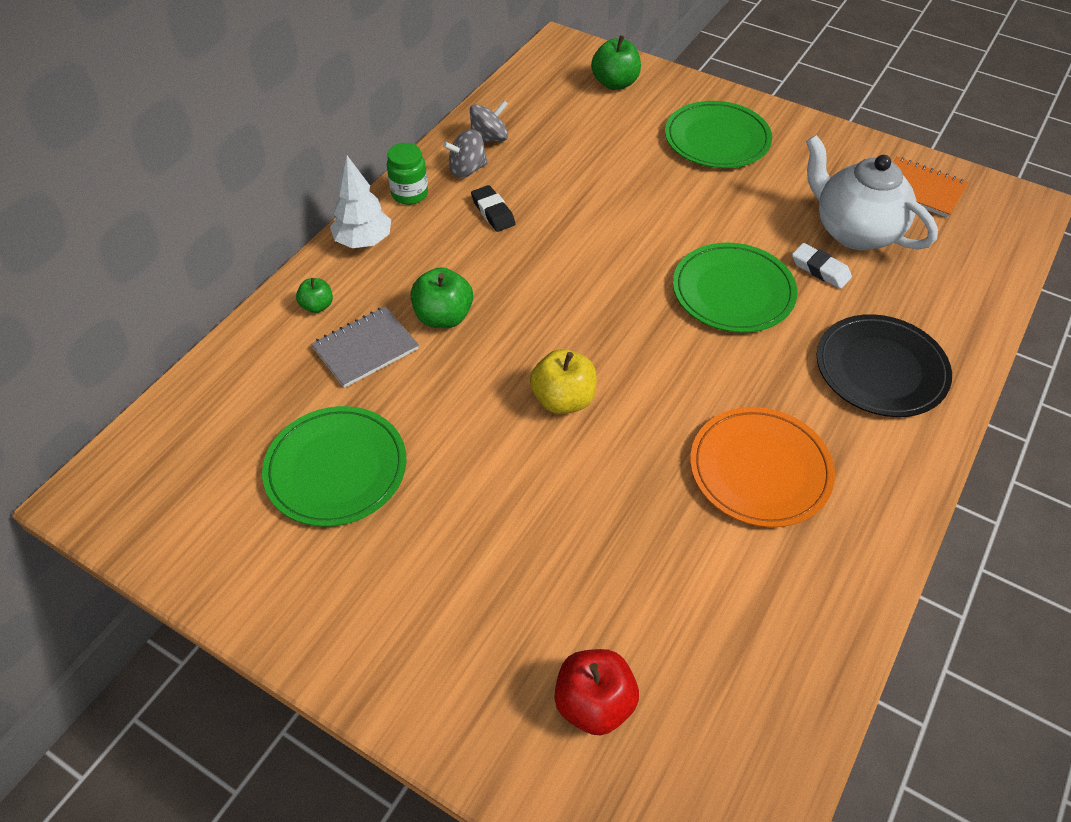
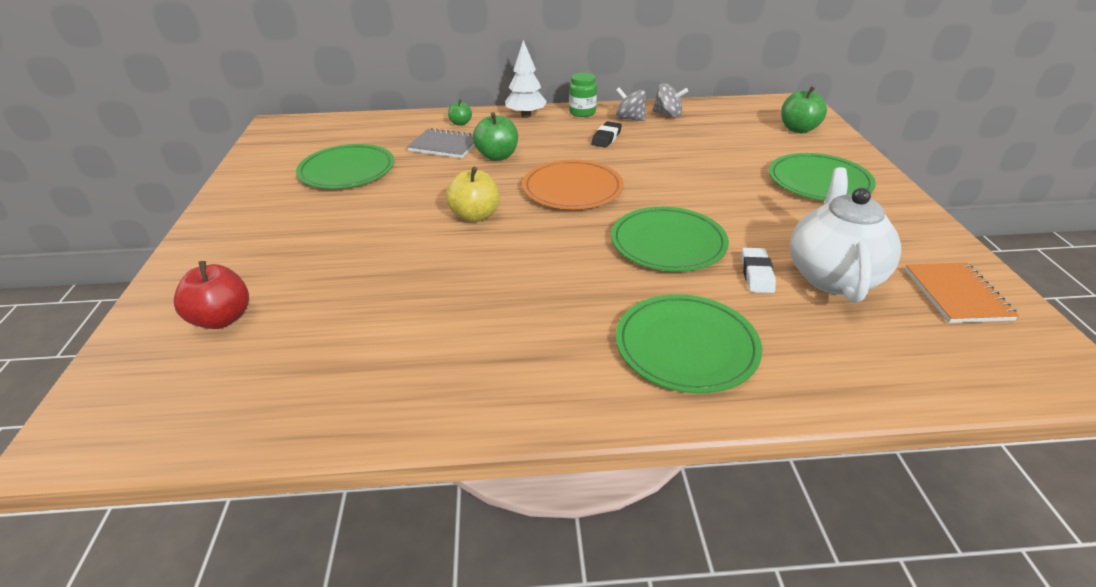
camera: 55 degrees right, 15 degrees down
(760, 469) = (496, 318): orange plate -> orange plate (572, 189)
(881, 369) = (686, 346): black plate -> green plate

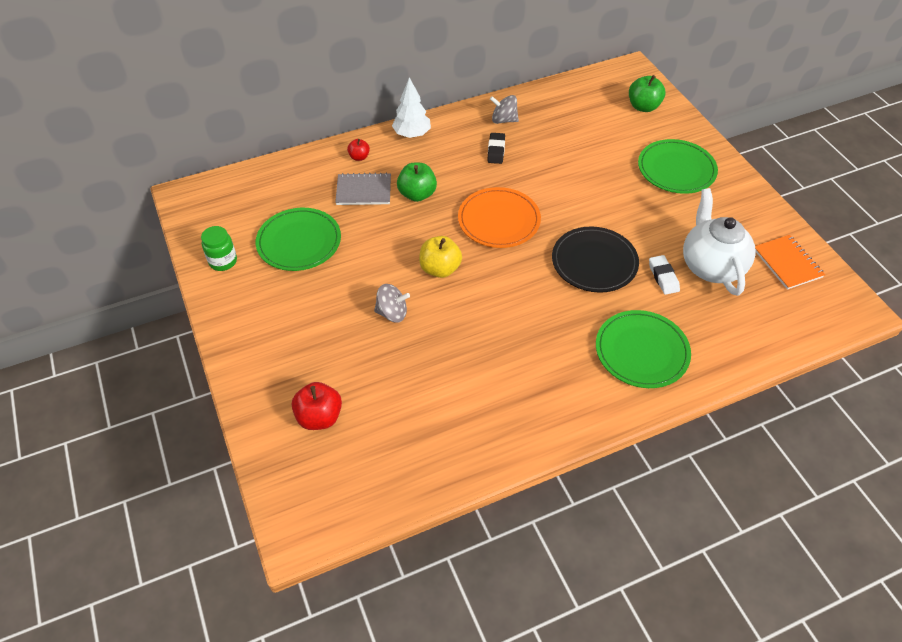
camera: 20 degrees left, 15 degrees up
(460, 123) = (359, 157): green apple -> red apple
(582, 112) = (459, 119): green jar -> green jar (223, 261)
(668, 114) = (533, 107): grey spinning top -> grey spinning top (392, 313)
(668, 243) = (594, 262): green plate -> black plate

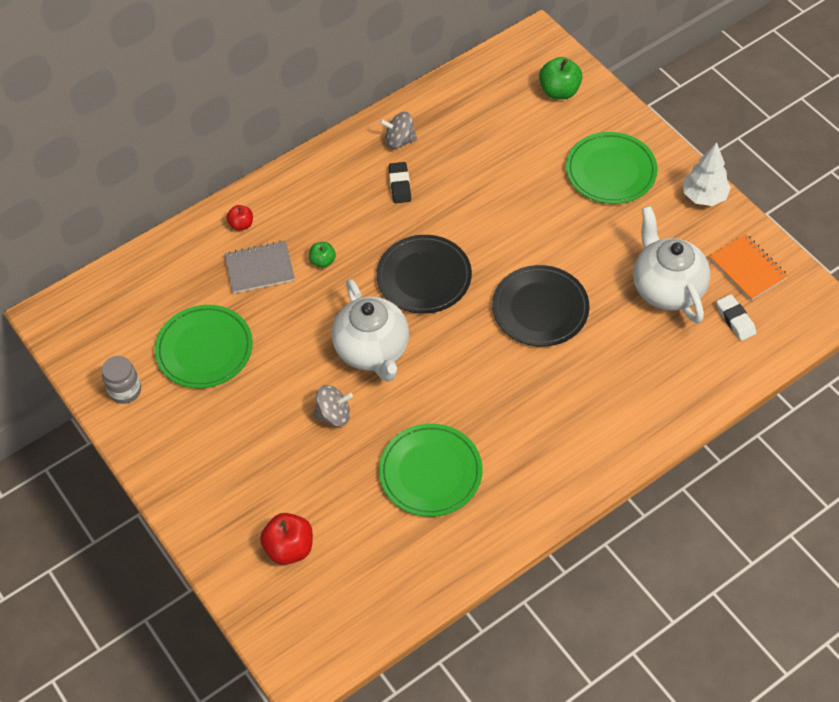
camera: 10 degrees left, 5 degrees up
(223, 261) = (125, 391): green jar -> grey jar
(412, 134) = (295, 181): white tree -> white tree (704, 196)
(417, 194) = (323, 261): green apple -> green apple, size x0.58
(440, 269) = (373, 351): yellow apple -> white teapot
(499, 220) = (424, 277): orange plate -> black plate
(641, 351) = (609, 404): green plate -> green plate (430, 472)
(663, 277) = (617, 312): white eraser -> white eraser (735, 320)

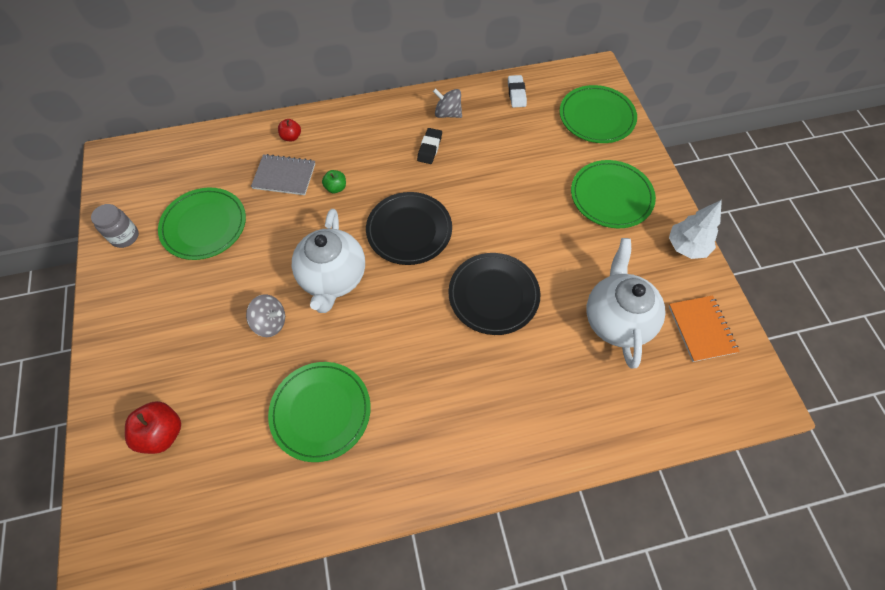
camera: 20 degrees right, 5 degrees up
(559, 91) = (596, 117): green apple -> green plate
(735, 320) = (670, 375): white eraser -> white eraser (516, 93)

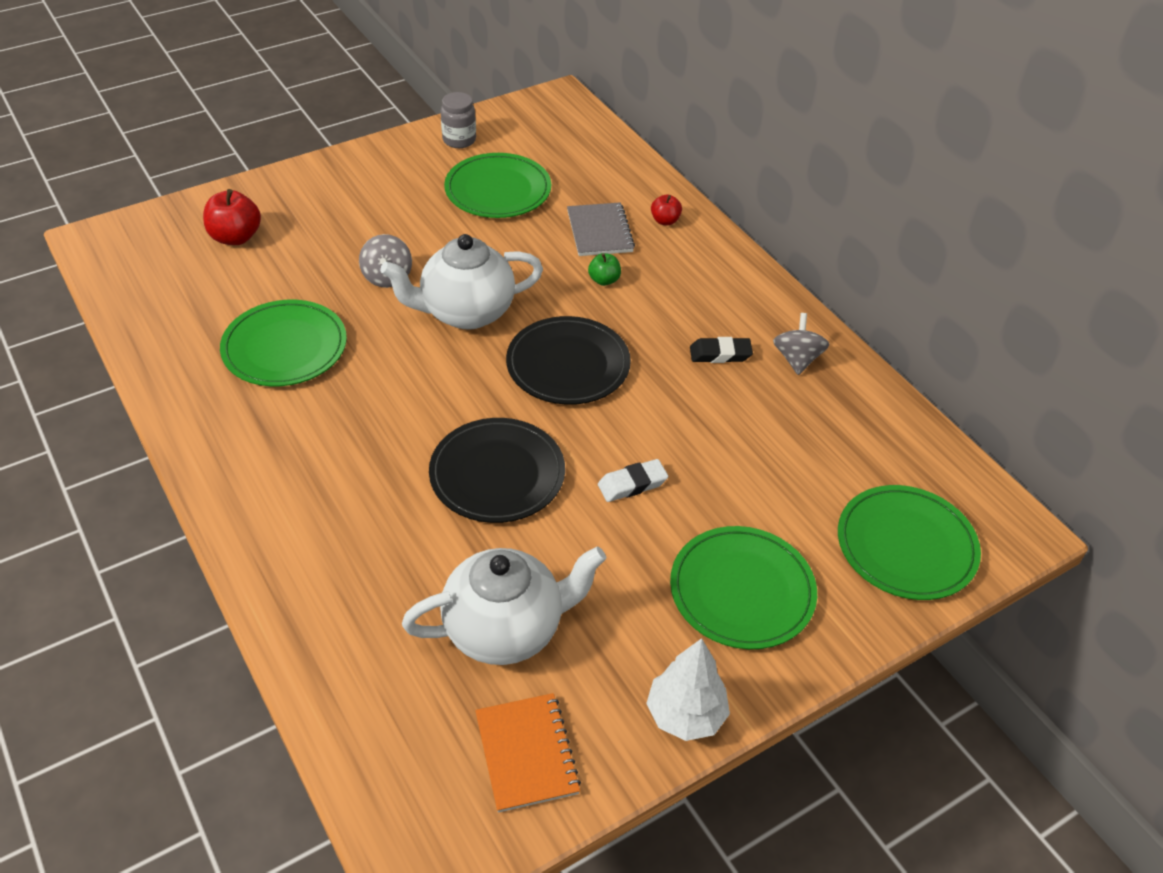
camera: 70 degrees right, 15 degrees down
(516, 93) = (890, 431): white eraser -> white eraser (632, 484)
(701, 329) = (527, 753): orange notebook -> orange notebook turned 75 degrees counterclockwise

